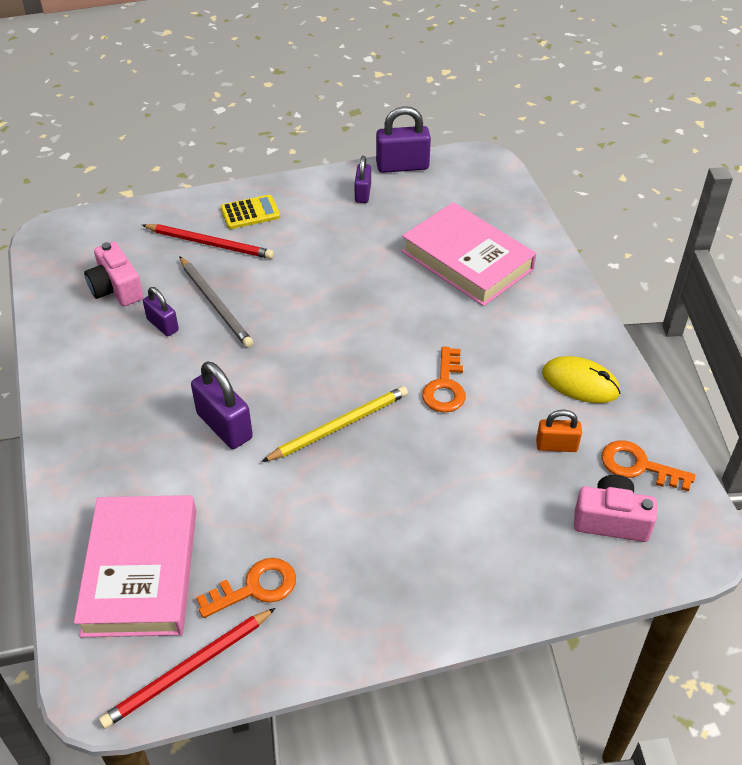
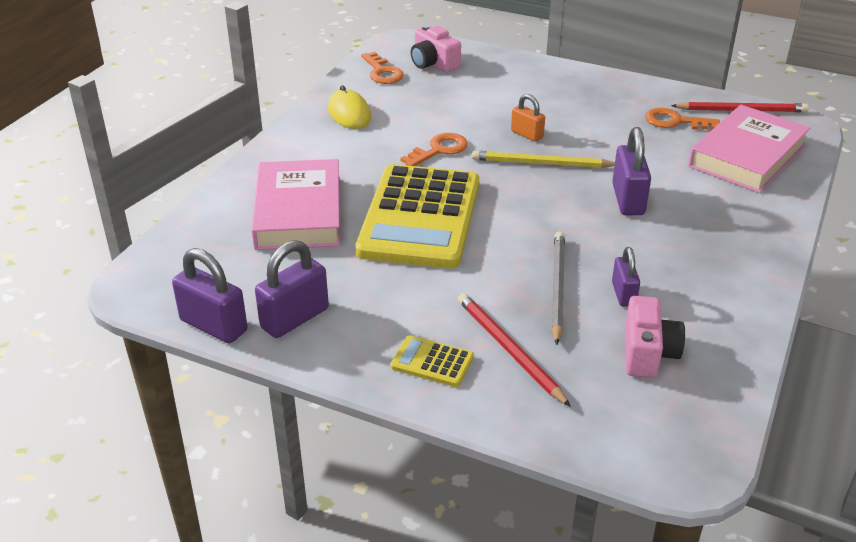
camera: 140 degrees left, 10 degrees down
(363, 193) = (294, 318): purple padlock -> purple padlock, size x1.63
(375, 306) = (420, 218): none -> yellow calculator
(556, 446) = (414, 97): orange padlock -> orange padlock (527, 134)

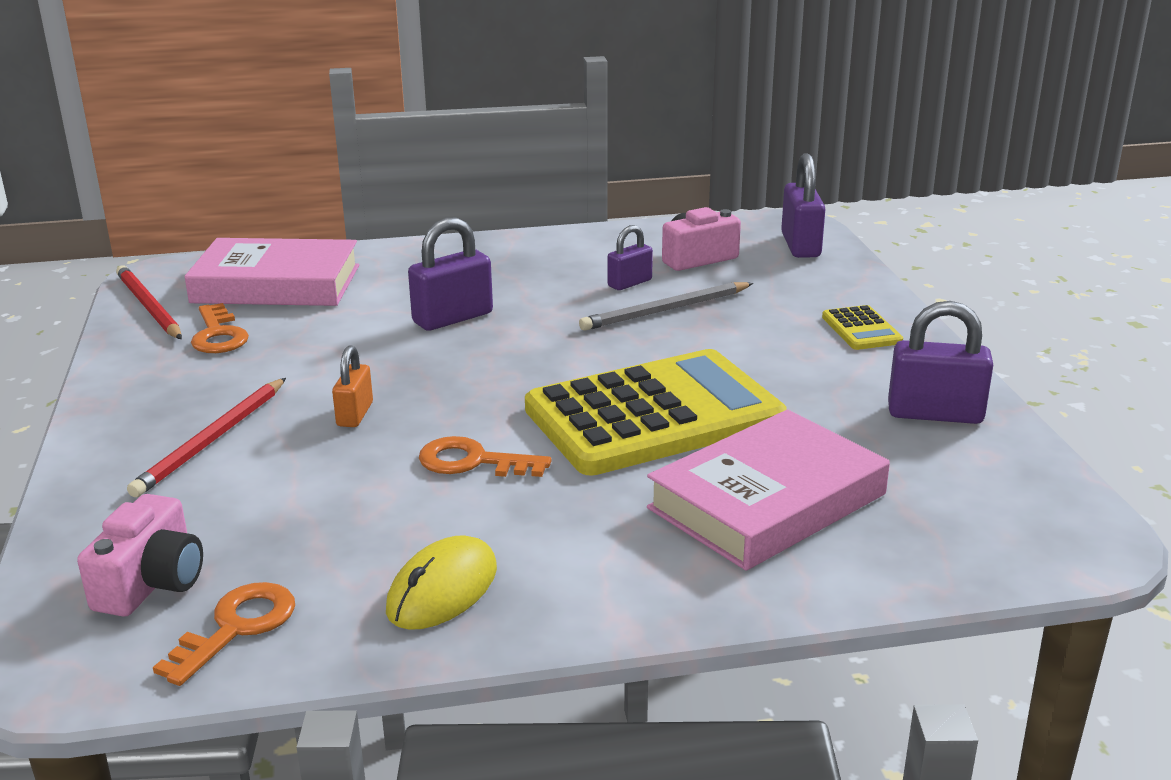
camera: 125 degrees left, 10 degrees down
(213, 326) = (1030, 453): purple padlock -> purple padlock (800, 245)
(509, 350) = (787, 305): red pencil -> red pencil (212, 440)
(541, 163) = (426, 383): yellow pencil -> none

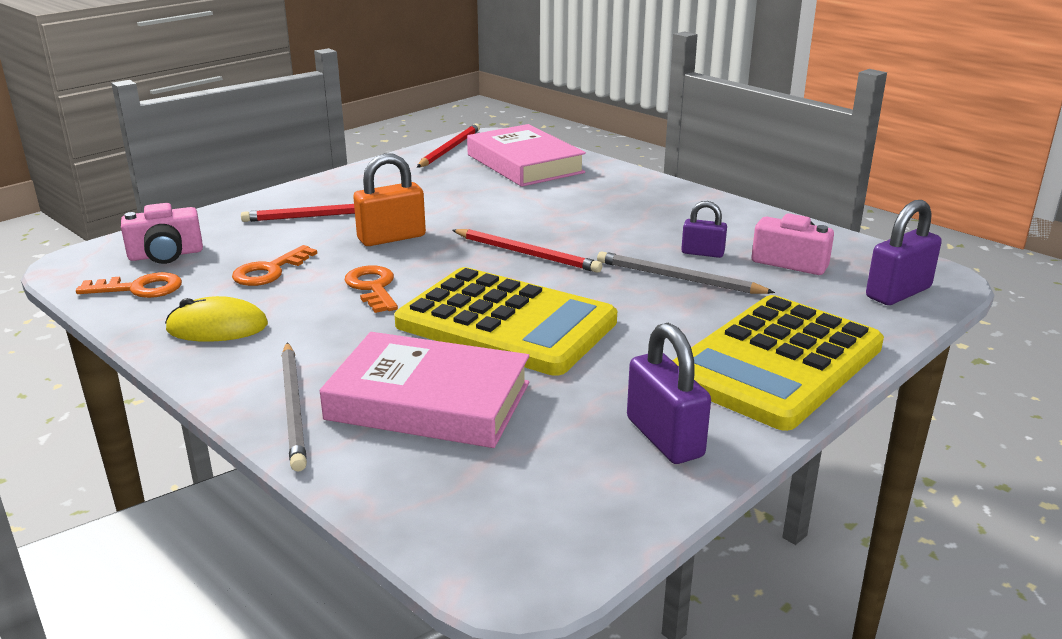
camera: 55 degrees right, 0 degrees up
(218, 335) = (440, 174): orange key -> orange key (269, 271)
(355, 414) = (391, 238): orange padlock -> orange padlock, size x1.63
(453, 318) = (554, 220): purple padlock -> none
(513, 357) = (527, 254): none -> red pencil
(701, 582) = (293, 407): none -> grey pencil
(861, 329) = (776, 363): yellow calculator -> yellow calculator, size x2.48

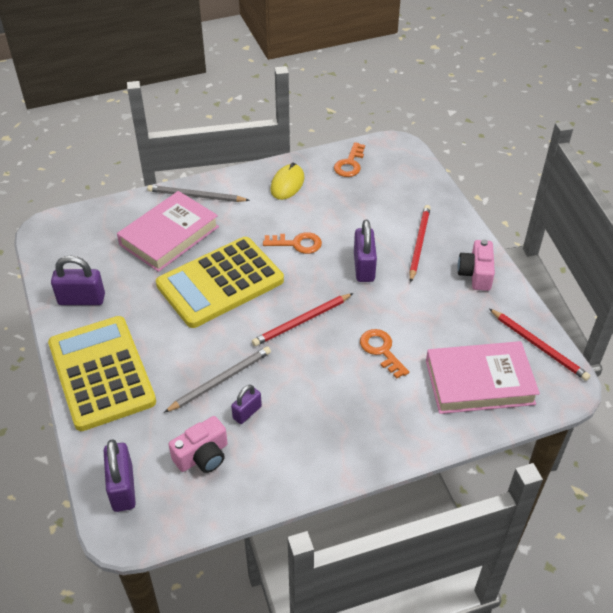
camera: 115 degrees right, 20 degrees up
(166, 255) = (390, 176): pink camera -> pink camera (476, 274)
(269, 271) = (344, 210): orange key -> orange key (381, 350)
(391, 238) = (364, 267): orange padlock -> purple padlock

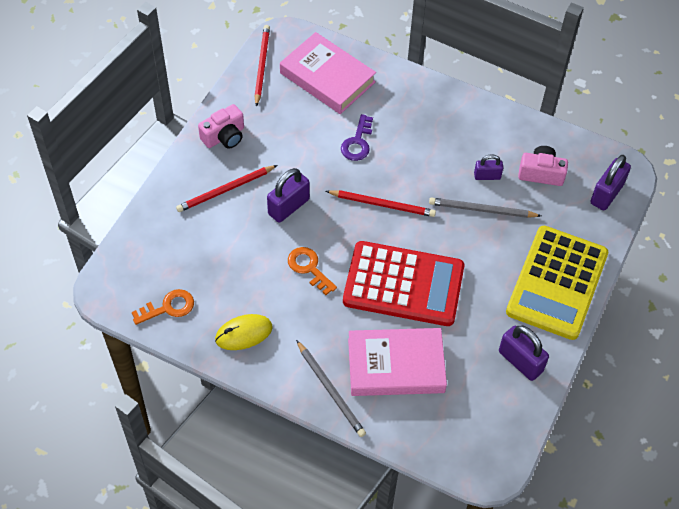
camera: 135 degrees left, 10 degrees up
(220, 283) = (403, 284): yellow calculator -> red calculator
(381, 350) = (357, 142): orange key -> purple key

